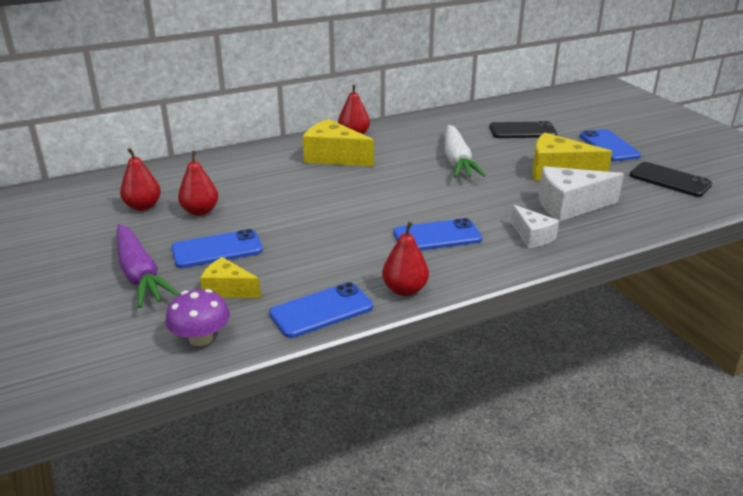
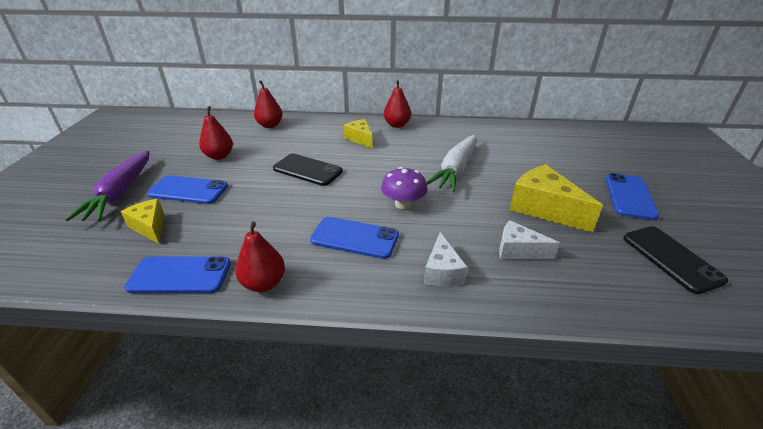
camera: 30 degrees right, 5 degrees up
(143, 206) = (193, 142): red pear -> red pear (270, 125)
(201, 338) = (78, 263): purple mushroom -> purple mushroom (403, 204)
(333, 157) = (360, 139): yellow cheese -> yellow cheese, size x0.60
(522, 131) = (549, 157): black phone -> black phone (308, 170)
(570, 206) = (518, 250): white cheese -> white cheese, size x0.60

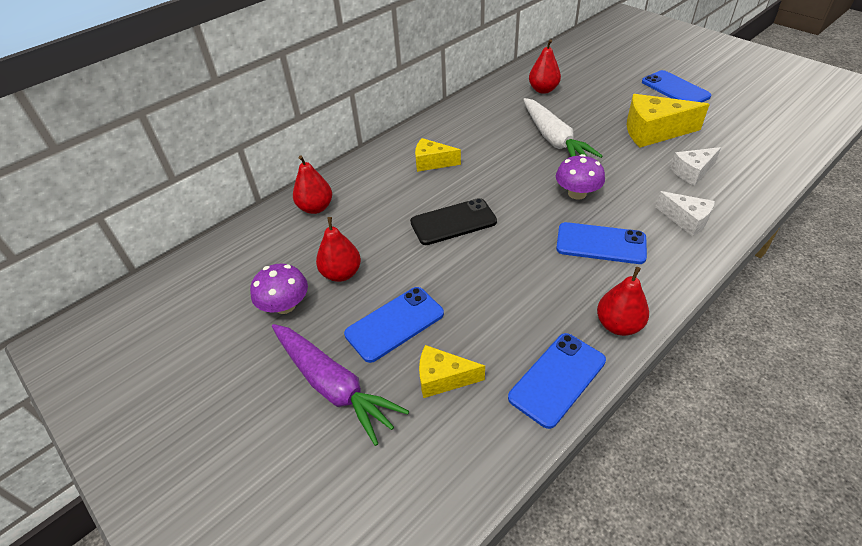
camera: 45 degrees left, 10 degrees up
(177, 152) = (285, 305): none -> purple mushroom
(355, 238) = (600, 243): blue phone -> blue phone turned 45 degrees clockwise
(397, 125) = (433, 128): red pear -> red pear (543, 90)
(671, 258) = (753, 119): black phone -> none

